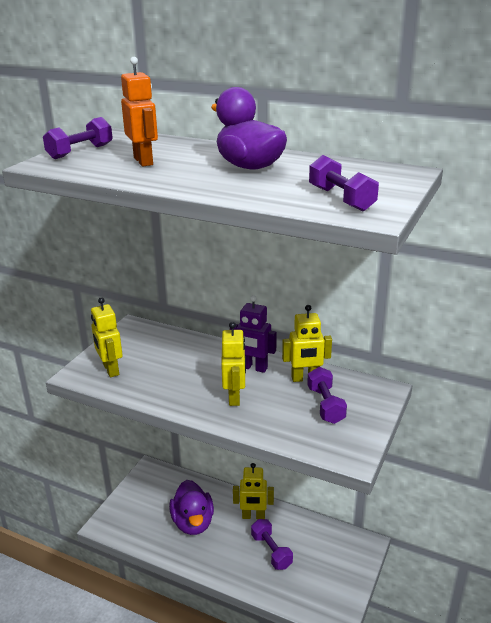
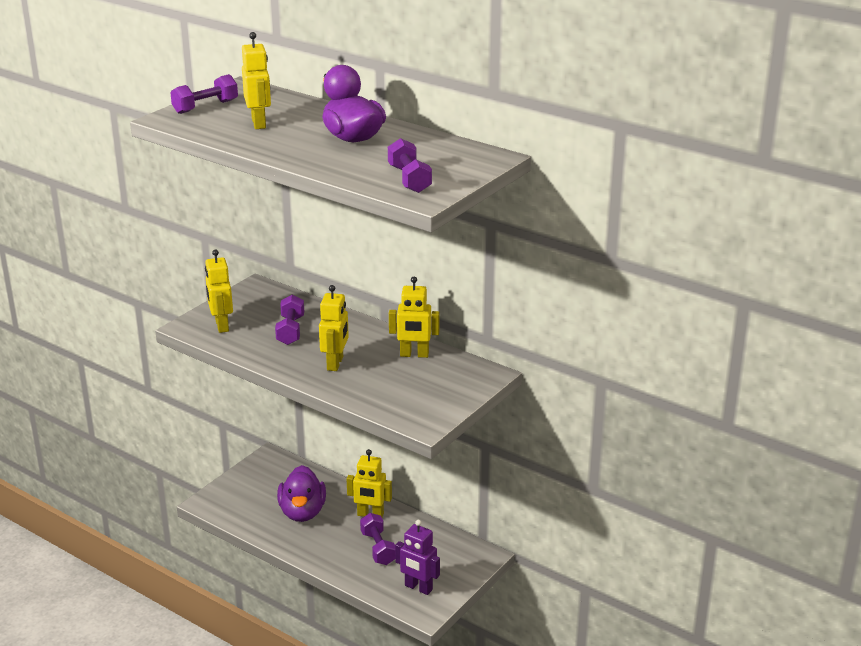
camera: 10 degrees right, 0 degrees up
(143, 161) = (259, 123): orange robot -> yellow robot
(253, 368) = (366, 339): purple robot -> purple robot (418, 588)
(325, 405) = (422, 380): purple dumbbell -> purple dumbbell (290, 330)

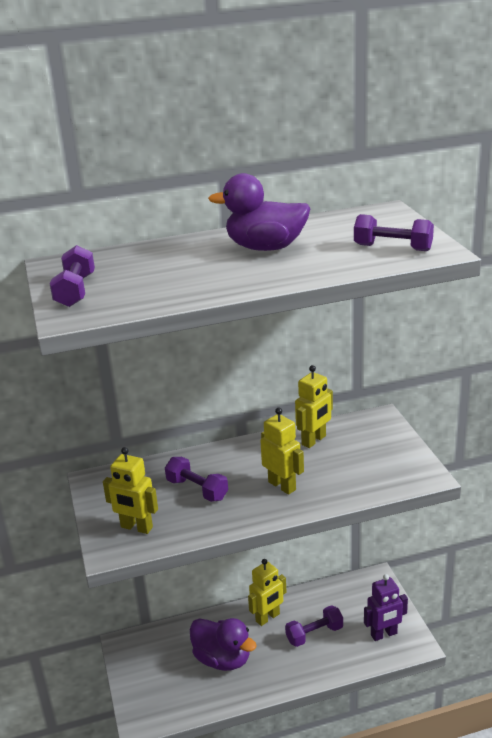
camera: 50 degrees left, 0 degrees up
(259, 123) = (163, 276): yellow robot -> none
(378, 548) = (314, 634): purple dumbbell -> purple dumbbell turned 45 degrees counterclockwise

